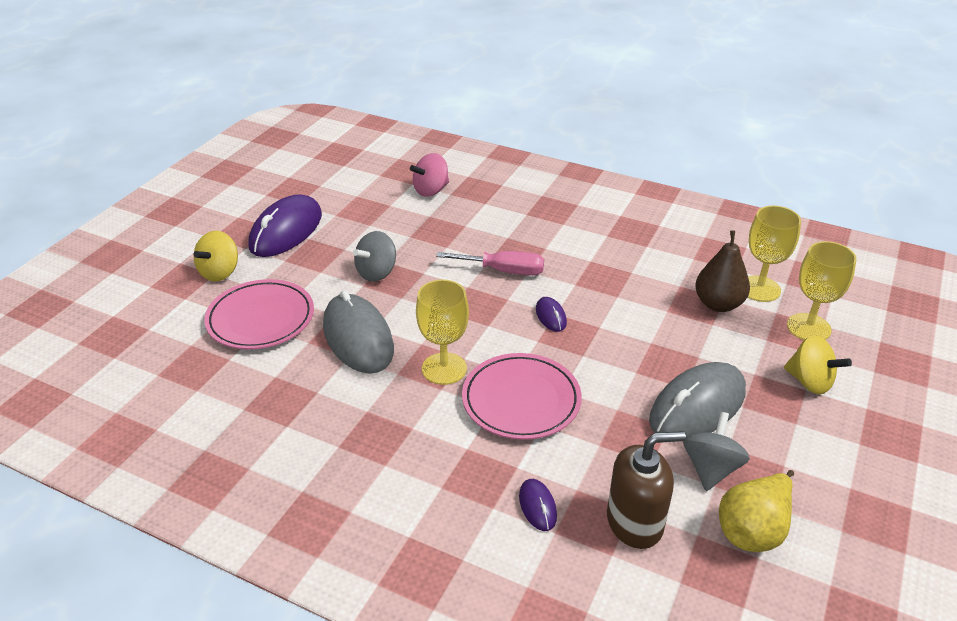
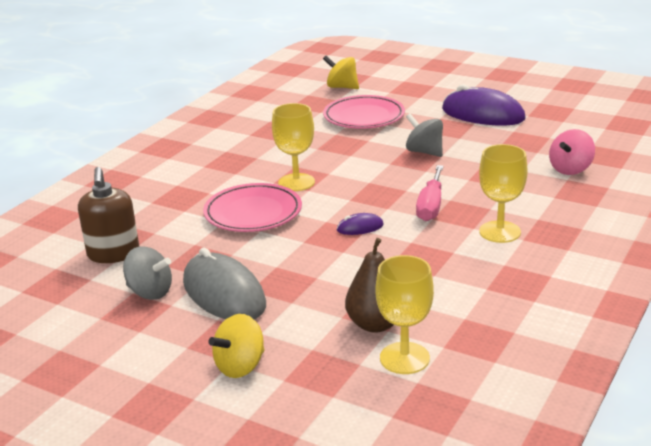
camera: 95 degrees right, 10 degrees down
(220, 272) = (421, 98): yellow spinning top -> yellow spinning top (342, 87)
(358, 338) = (338, 150): grey mouse -> none
(431, 190) = (570, 169): pink spinning top -> pink spinning top turned 105 degrees counterclockwise
(537, 506) = (145, 217): purple mouse -> none
(753, 530) = (81, 304): yellow pear -> none
(808, 327) = (329, 383): yellow goblet -> yellow goblet (500, 232)

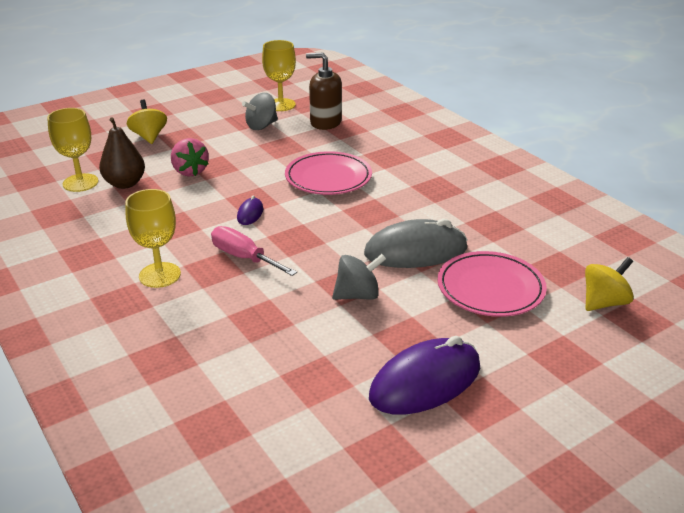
camera: 115 degrees right, 5 degrees up
(224, 294) = (229, 146): grey mouse -> grey mouse (415, 251)
(296, 182) = (362, 207): yellow goblet -> yellow goblet (281, 105)
(308, 294) = (190, 171): none -> pink strawberry
(570, 169) = (214, 377): pink spinning top -> none

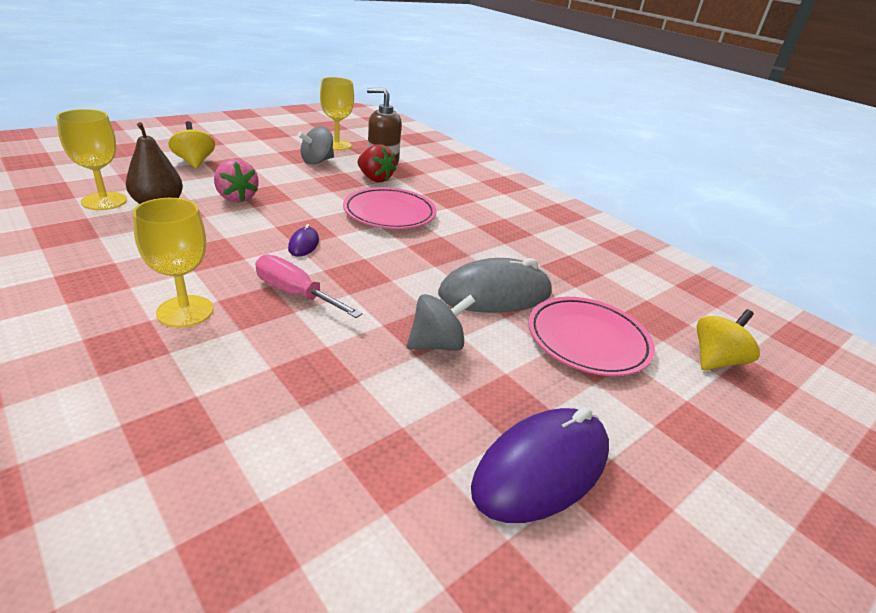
camera: 10 degrees left, 0 degrees up
(317, 141) = (375, 179): none -> red strawberry

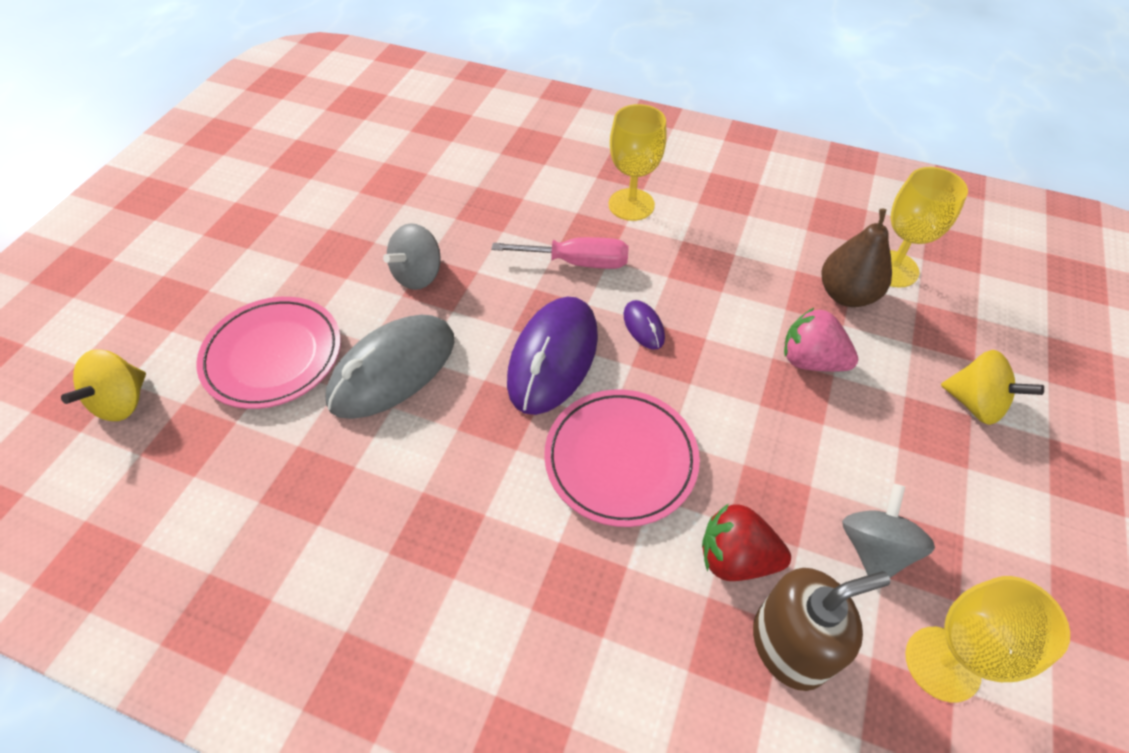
camera: 155 degrees right, 20 degrees up
(541, 468) = (298, 219): purple mouse -> purple mouse (553, 358)

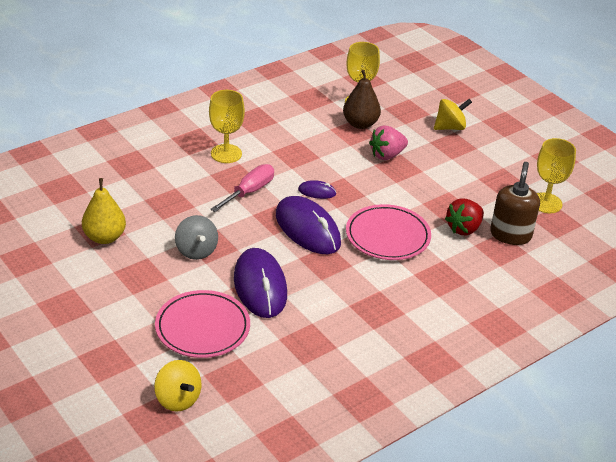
camera: 60 degrees left, 15 degrees down
(383, 192) = (104, 237): none -> yellow pear
(393, 370) = (260, 286): grey mouse -> purple mouse
(874, 549) = (490, 192): grey spinning top -> none

